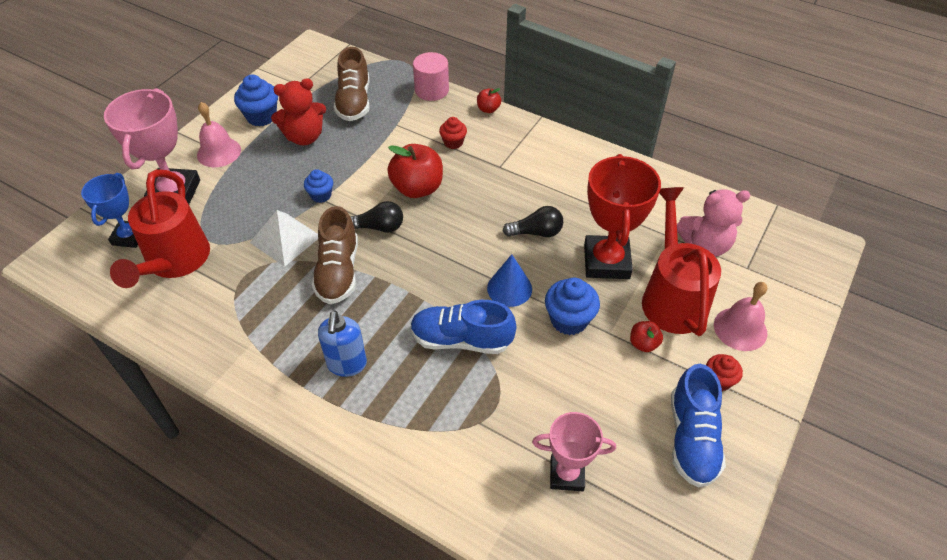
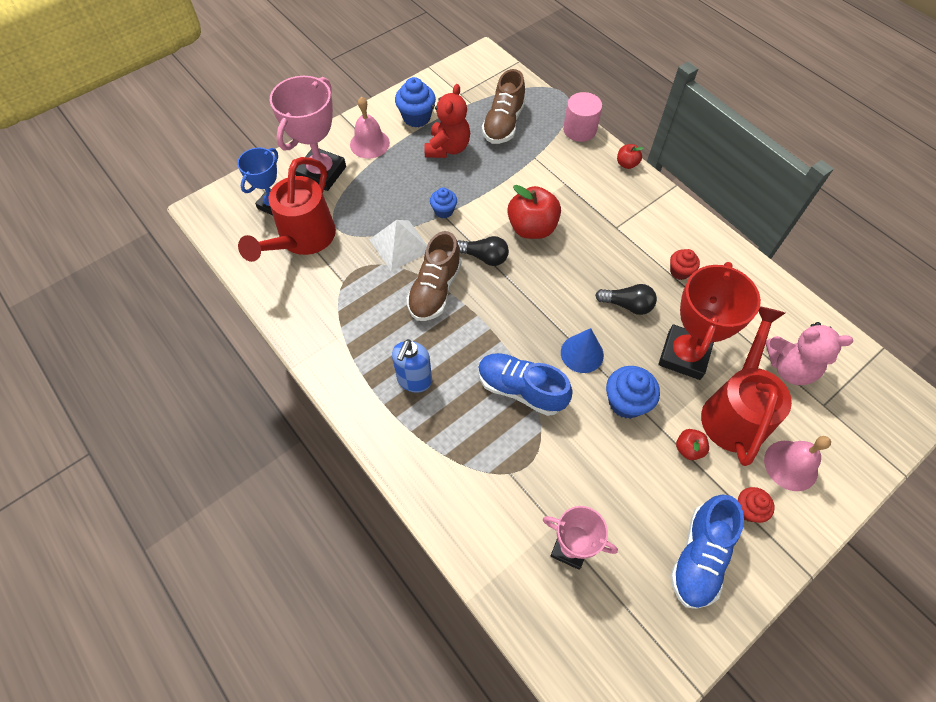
camera: 20 degrees right, 10 degrees up
(304, 137) = (447, 148): red teddy bear -> red teddy bear turned 75 degrees counterclockwise
(453, 142) = (581, 190): red cupcake -> red cupcake (679, 271)

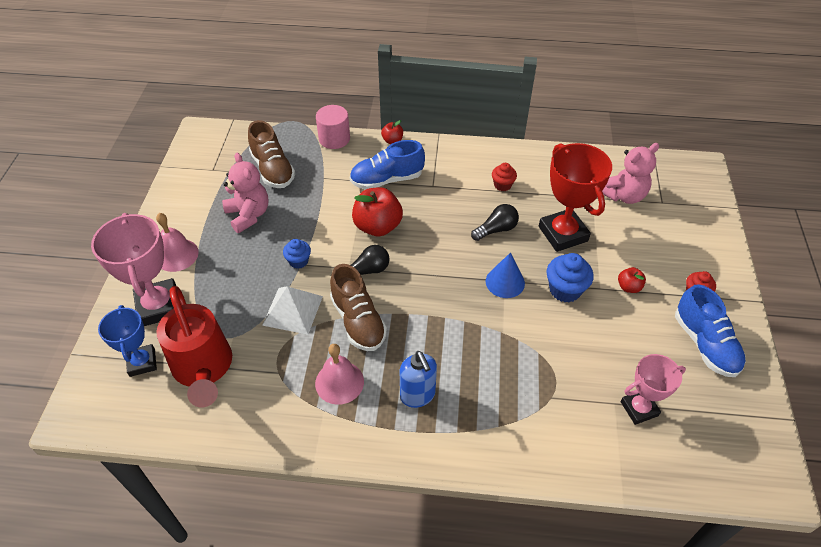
camera: 45 degrees left, 10 degrees down
(416, 117) = (195, 209): blue cupcake -> none
(447, 148) = (248, 215): red teddy bear -> pink teddy bear
(521, 389) = (495, 337): blue shoe -> blue shoe (387, 179)
(735, 411) = (626, 243): red watering can -> none
(791, 465) = (685, 249): pink bell -> pink bell (339, 382)

